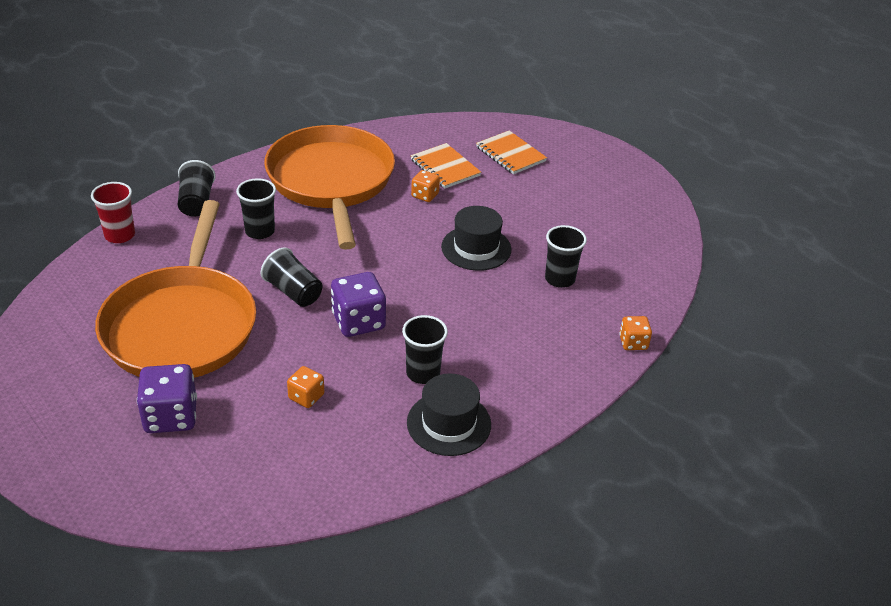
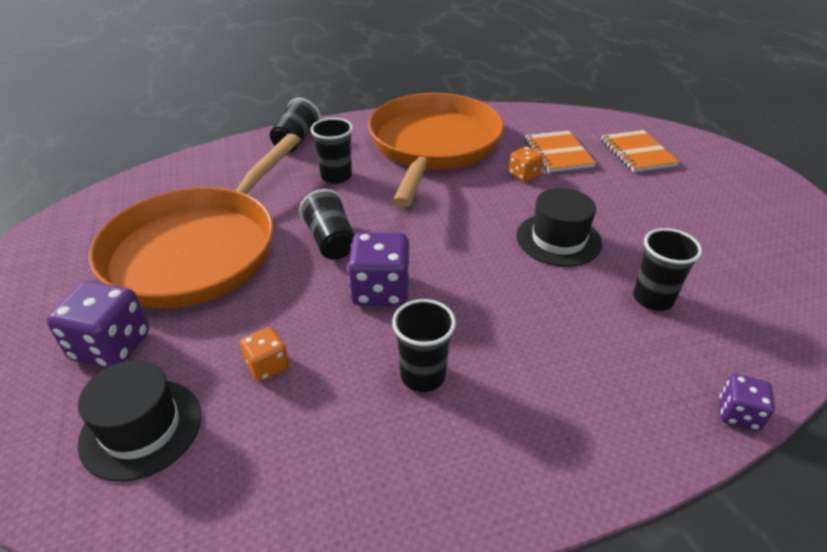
camera: 25 degrees right, 0 degrees up
(120, 235) = (210, 155): red cup -> none
(449, 423) = (421, 460): black hat -> black hat (141, 428)
(633, 343) = (738, 414): orange dice -> purple dice

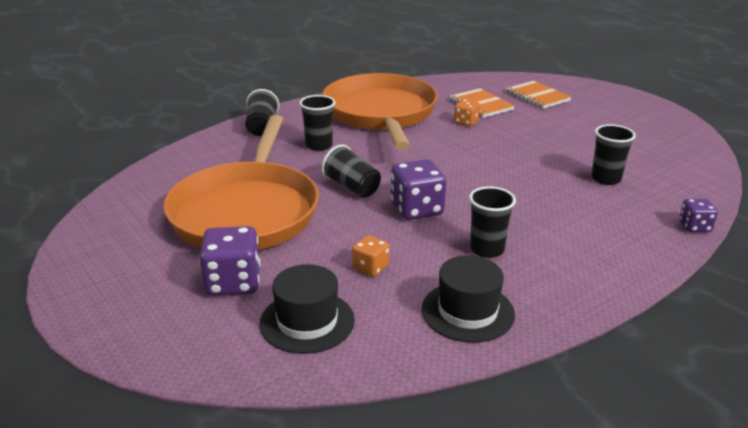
camera: 20 degrees left, 10 degrees down
(558, 239) = (520, 157): black hat -> black hat (467, 311)

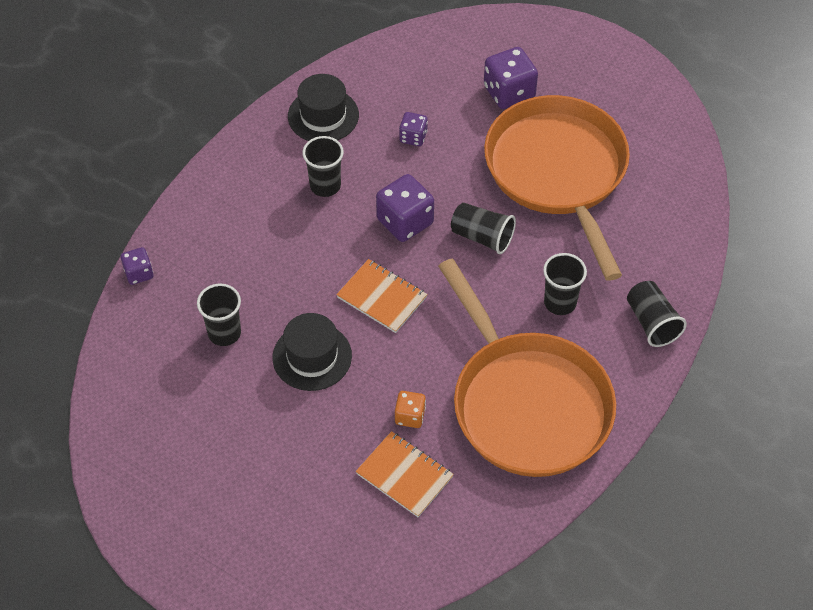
camera: 160 degrees right, 25 degrees up
(307, 321) = (433, 75): black hat -> black hat (312, 356)
(370, 267) = (413, 137): orange dice -> purple dice
(537, 96) = (330, 532): orange notebook -> orange notebook (382, 297)

